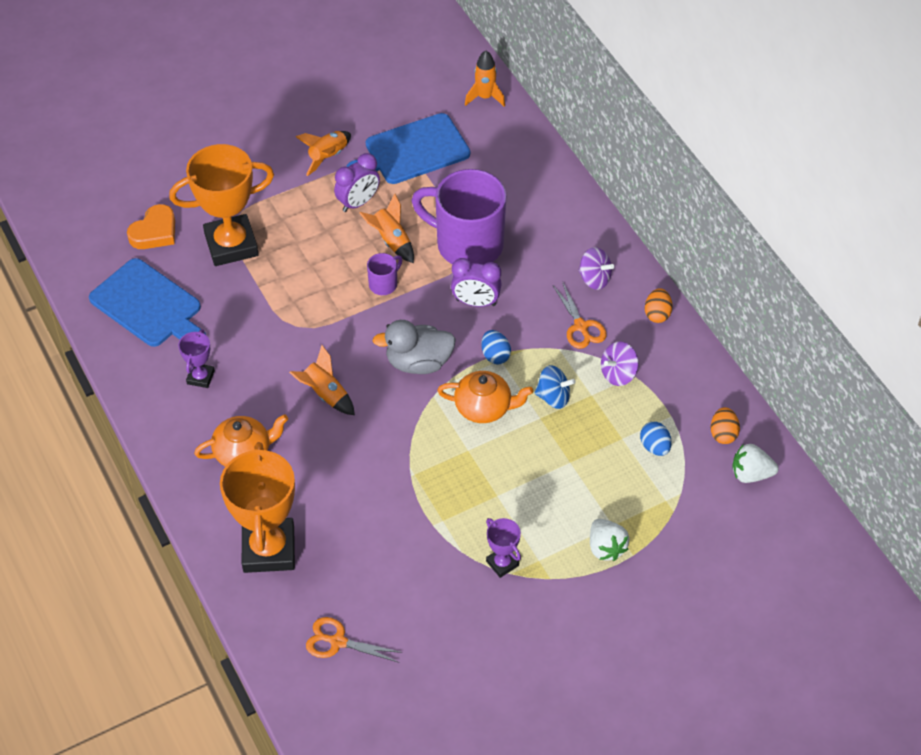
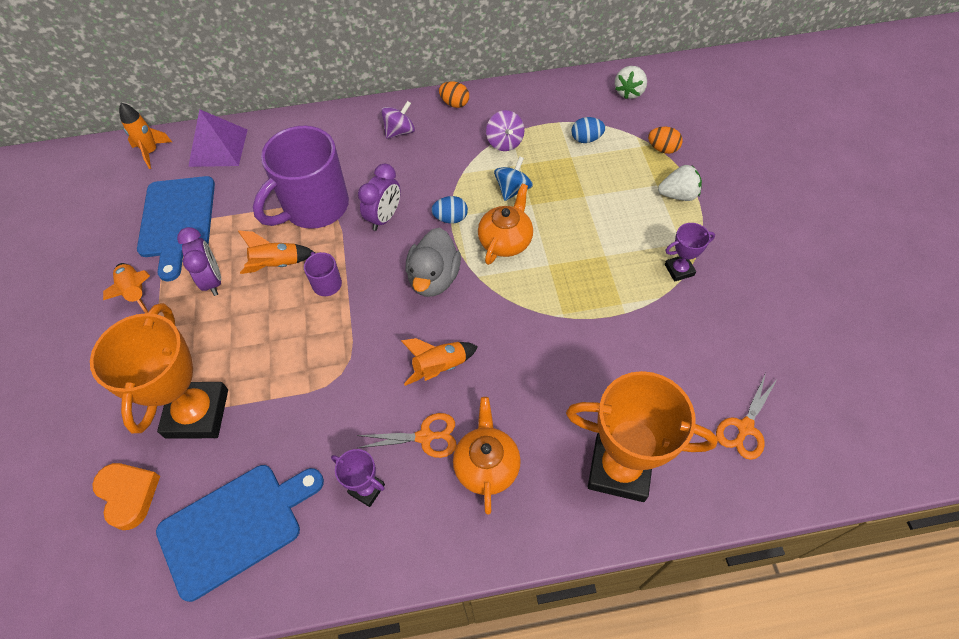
camera: 70 degrees left, 5 degrees up
(511, 143) = (218, 147): none -> purple pyramid
(581, 326) = (445, 153): orange scissors -> orange scissors (425, 437)
(723, 434) = (587, 97): orange egg -> orange egg (662, 149)

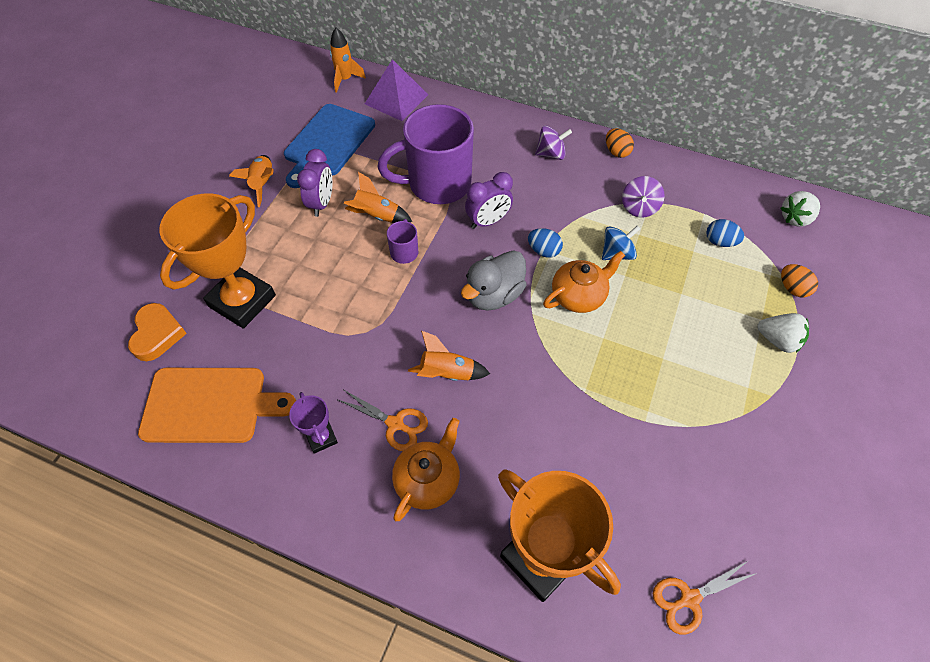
camera: 30 degrees right, 0 degrees up
(235, 526) = (210, 405): blue cutting board -> orange cutting board
(679, 270) = (728, 411): purple trophy -> none

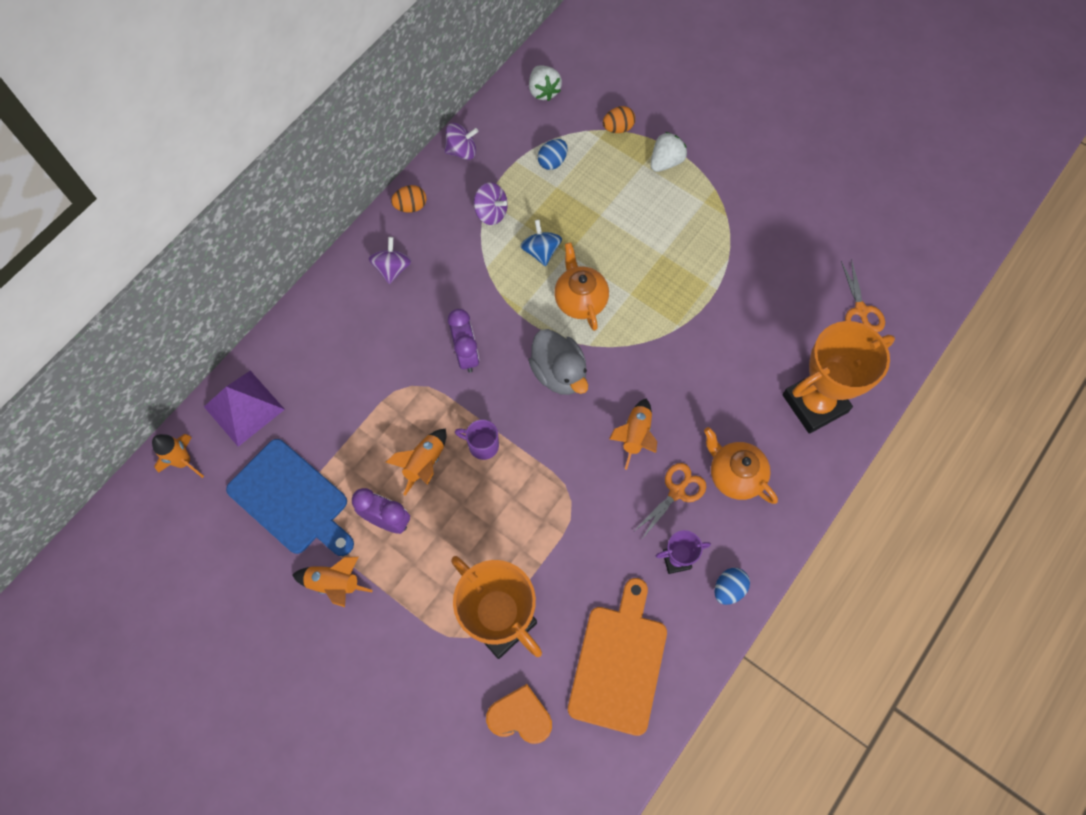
camera: 75 degrees left, 10 degrees up
(437, 184) = (398, 392): purple mug -> none
(543, 251) = (519, 314): blue egg -> blue egg (728, 589)
(691, 173) = (462, 151): none -> purple spinning top

